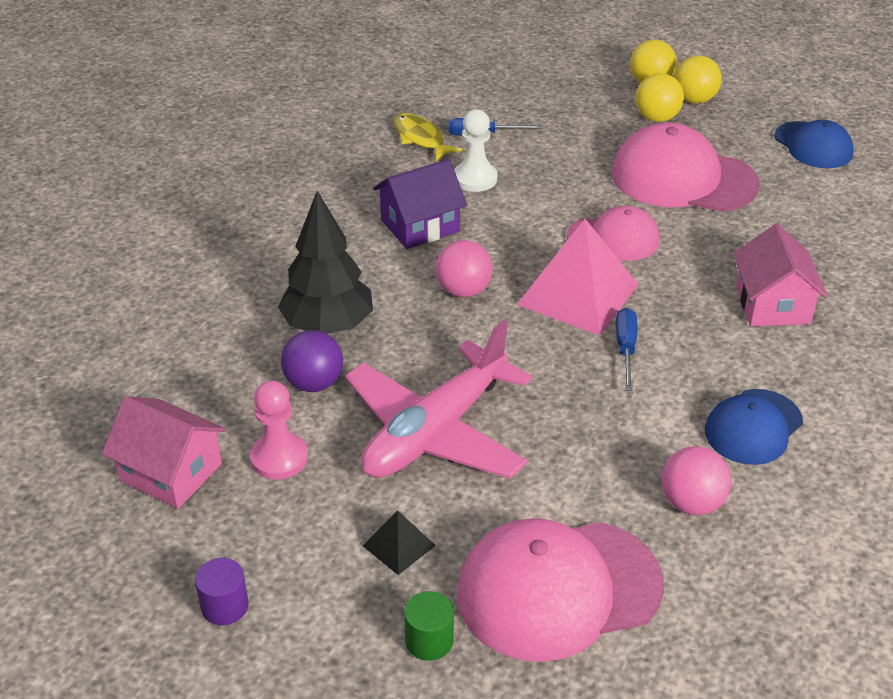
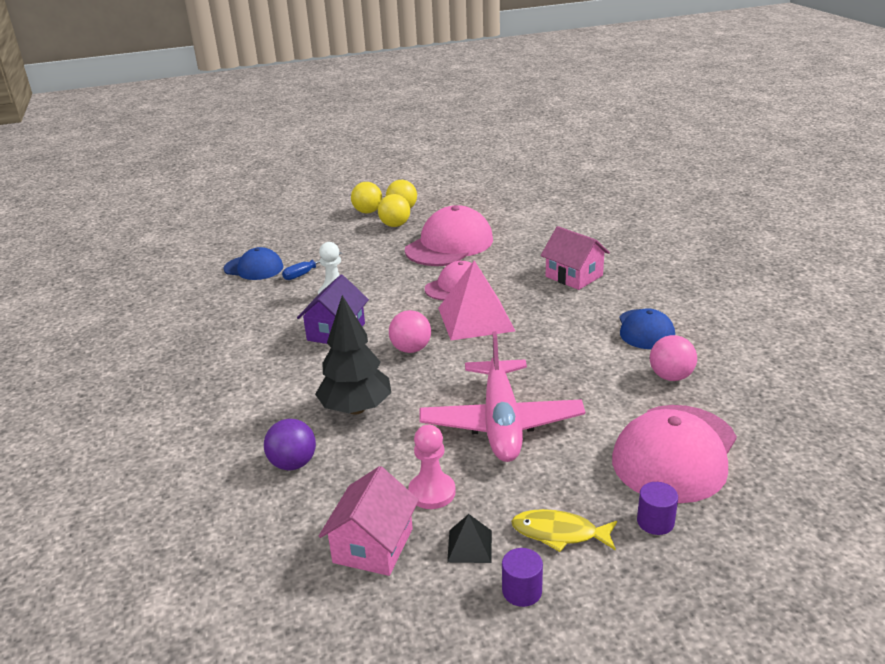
camera: 40 degrees left, 10 degrees down
(171, 472) = (373, 545): pink house -> pink house turned 60 degrees counterclockwise
(314, 383) = (393, 442): purple ball -> purple ball (293, 464)
(399, 545) = (568, 489): black pyramid -> black pyramid (469, 546)
(421, 139) = (270, 291): yellow fish -> yellow fish (559, 533)
(429, 640) = (655, 522): green cylinder -> purple cylinder
(625, 349) = (537, 330): blue screwdriver -> none
(683, 178) = (449, 245): pink cap -> pink cap turned 150 degrees clockwise
(813, 145) = (490, 205): blue cap -> blue cap (254, 268)

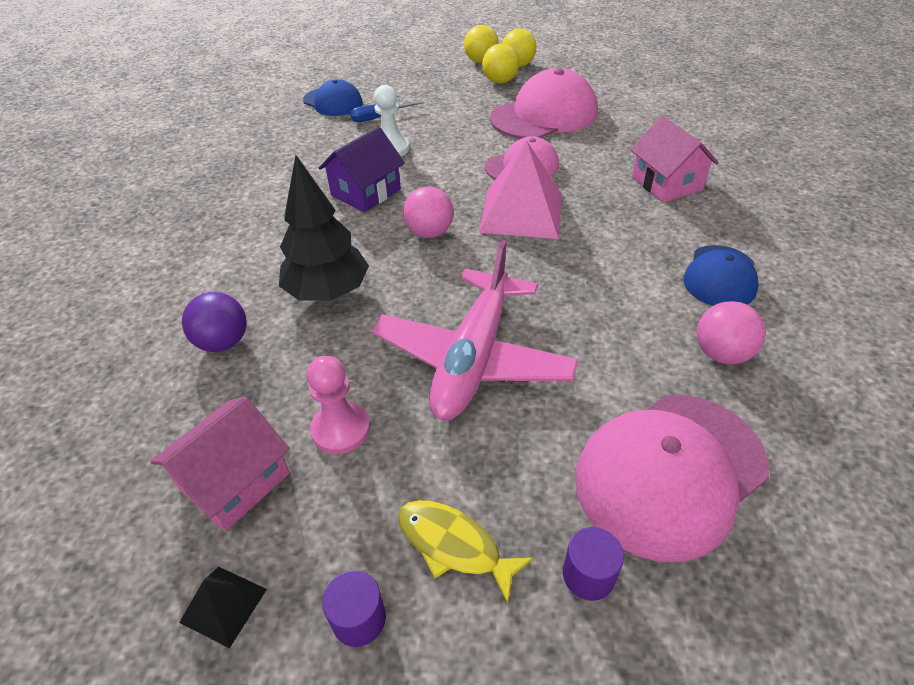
camera: 20 degrees right, 15 degrees up
(469, 546) = (337, 523): black pyramid -> black pyramid (223, 605)

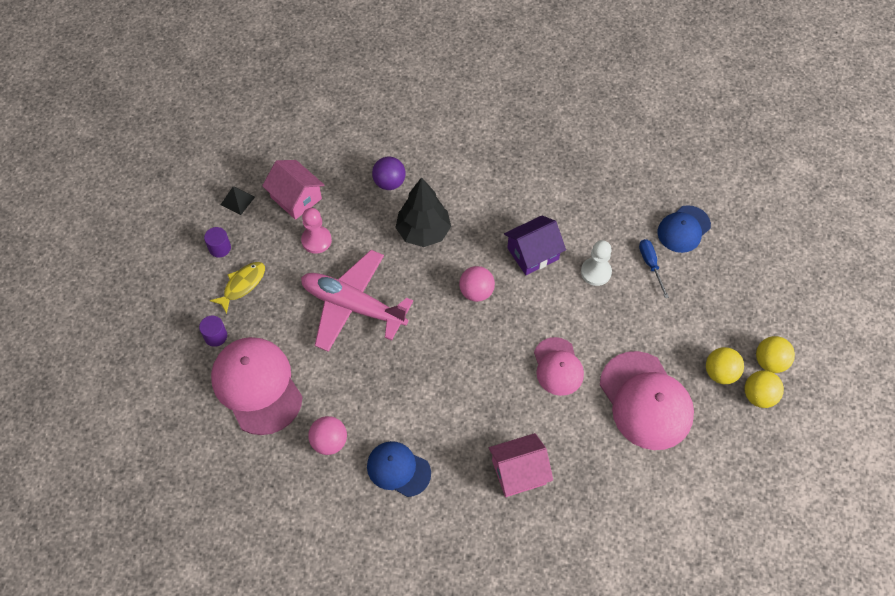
camera: 95 degrees right, 15 degrees up
(366, 192) = (533, 253): purple house -> purple house turned 75 degrees counterclockwise
(521, 212) = (493, 355): pink pyramid -> none

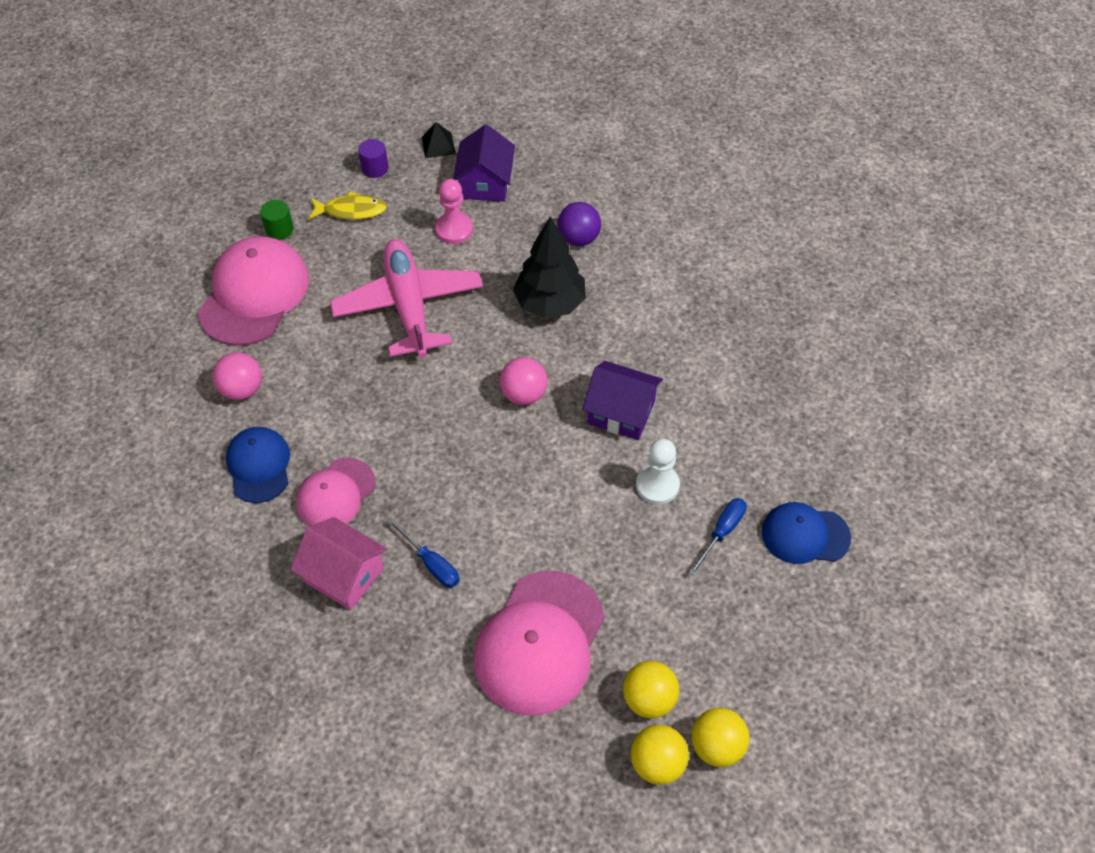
camera: 50 degrees right, 5 degrees down
(215, 336) = (279, 229): purple cylinder -> green cylinder
(296, 198) = (485, 183): pink house -> purple house
(550, 420) = (431, 563): none -> blue screwdriver
(558, 366) = (503, 527): pink cap -> pink cap (335, 494)

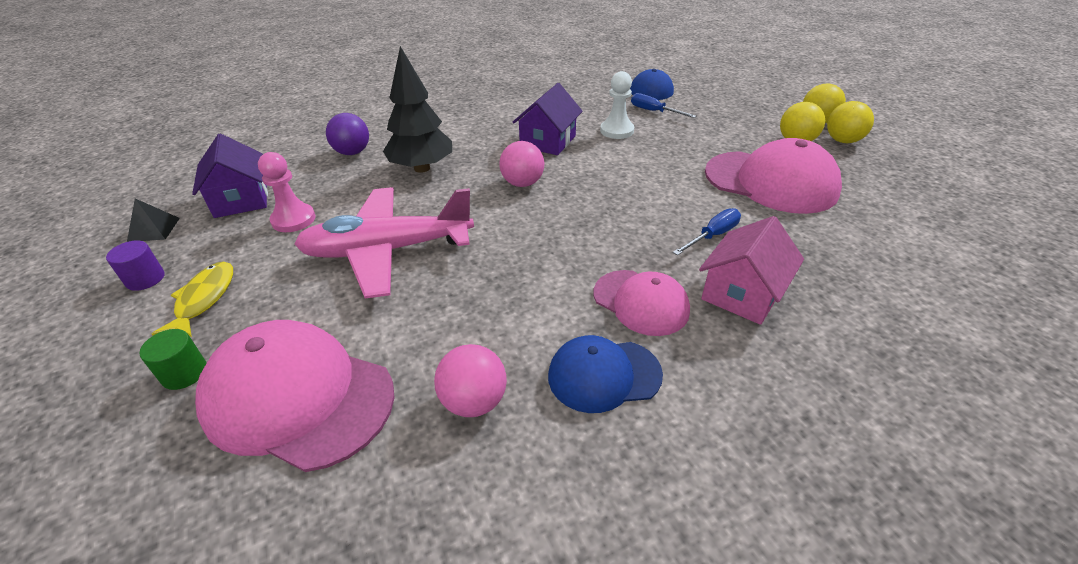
camera: 85 degrees left, 15 degrees down
(485, 183) = (241, 199): purple house -> purple house turned 60 degrees clockwise

